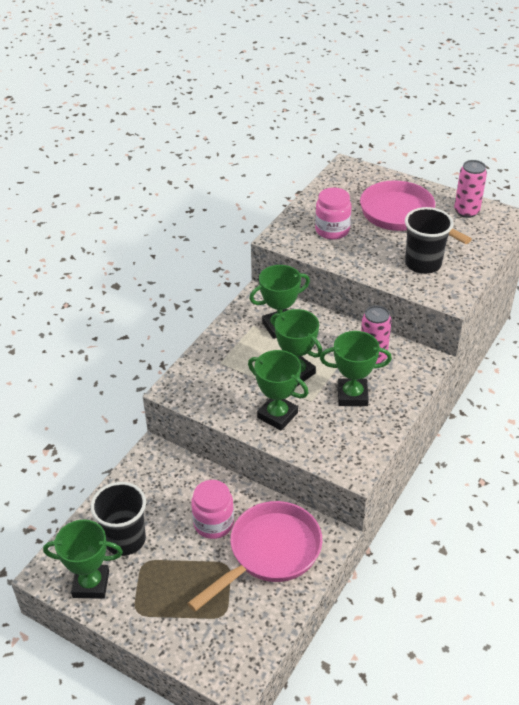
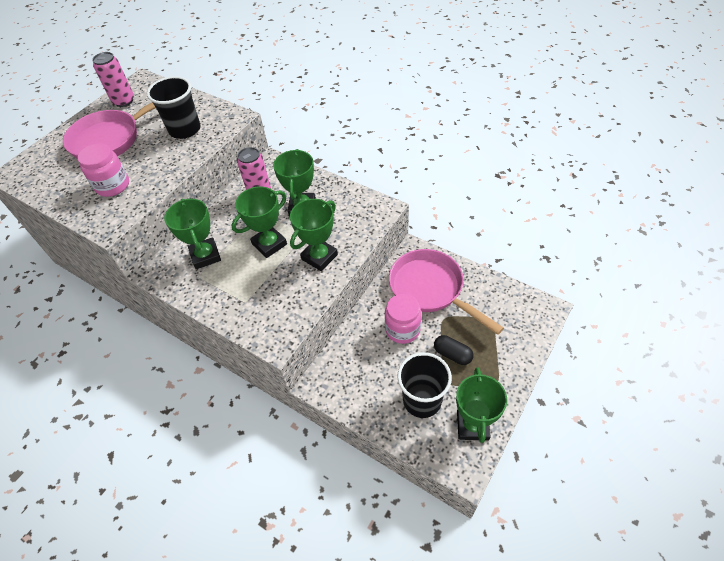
camera: 85 degrees left, 10 degrees up
(177, 571) = (452, 354): none -> black capsule

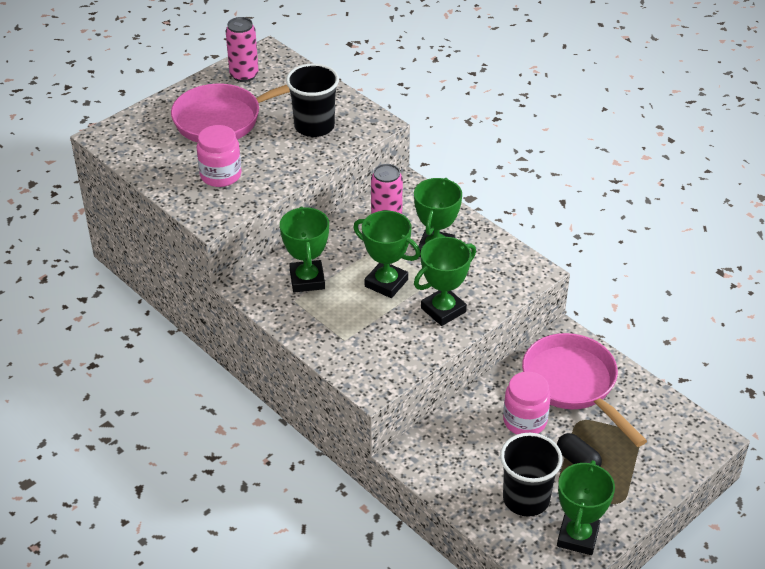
camera: 10 degrees right, 10 degrees down
(269, 244) = (386, 283): green trophy -> green trophy turned 60 degrees clockwise

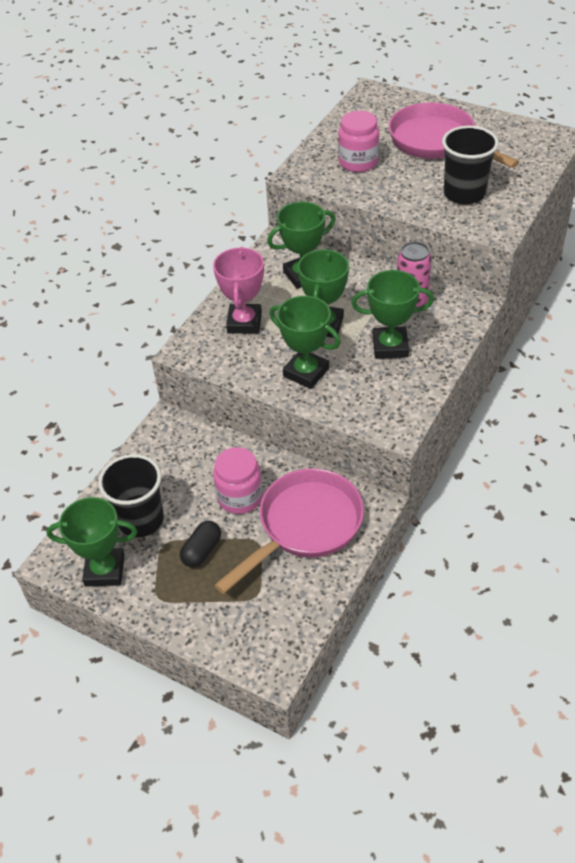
camera: 75 degrees right, 5 degrees up
(244, 75) = (511, 134): pink can -> none
(353, 336) = (244, 322): none -> pink trophy

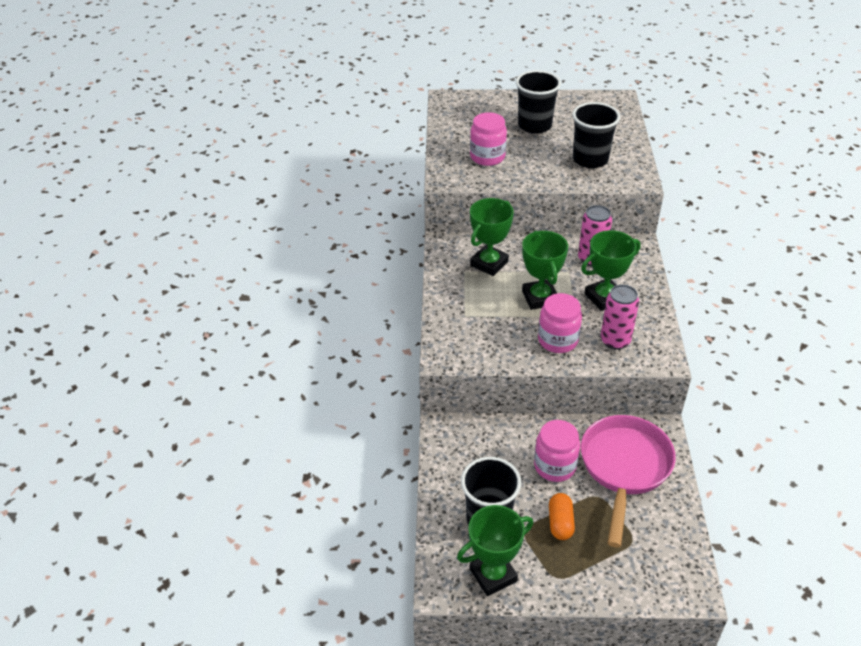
camera: 30 degrees left, 5 degrees down
(202, 551) = (560, 523): black capsule -> orange capsule
(244, 322) = (474, 317): pink trophy -> none
(306, 372) = (557, 340): green trophy -> pink jar
(363, 393) = (615, 340): none -> pink can
(437, 142) = (534, 125): pink pan -> black cup

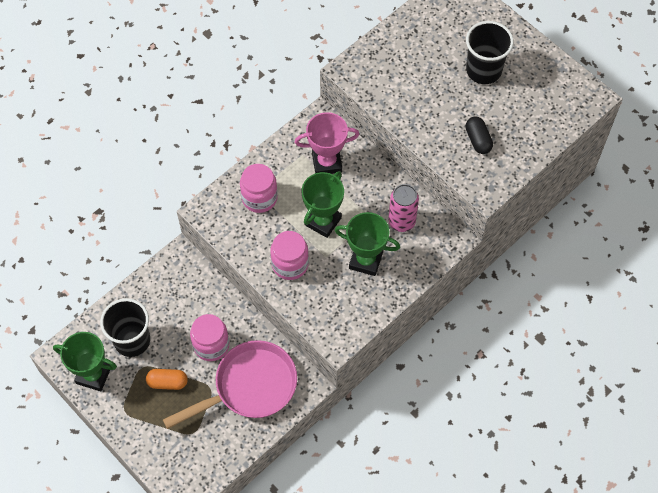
camera: 45 degrees right, 20 degrees up
(487, 157) = (406, 73): pink jar -> pink jar (259, 198)
(489, 263) = (327, 162): green trophy -> pink trophy
(560, 523) = (167, 382): orange capsule -> orange capsule turned 45 degrees clockwise
(590, 159) = (478, 140): black cup -> black capsule
(615, 340) = (326, 299): pink can -> none

